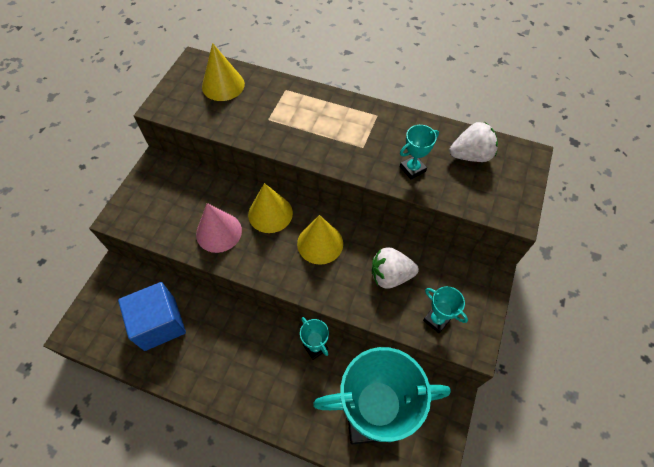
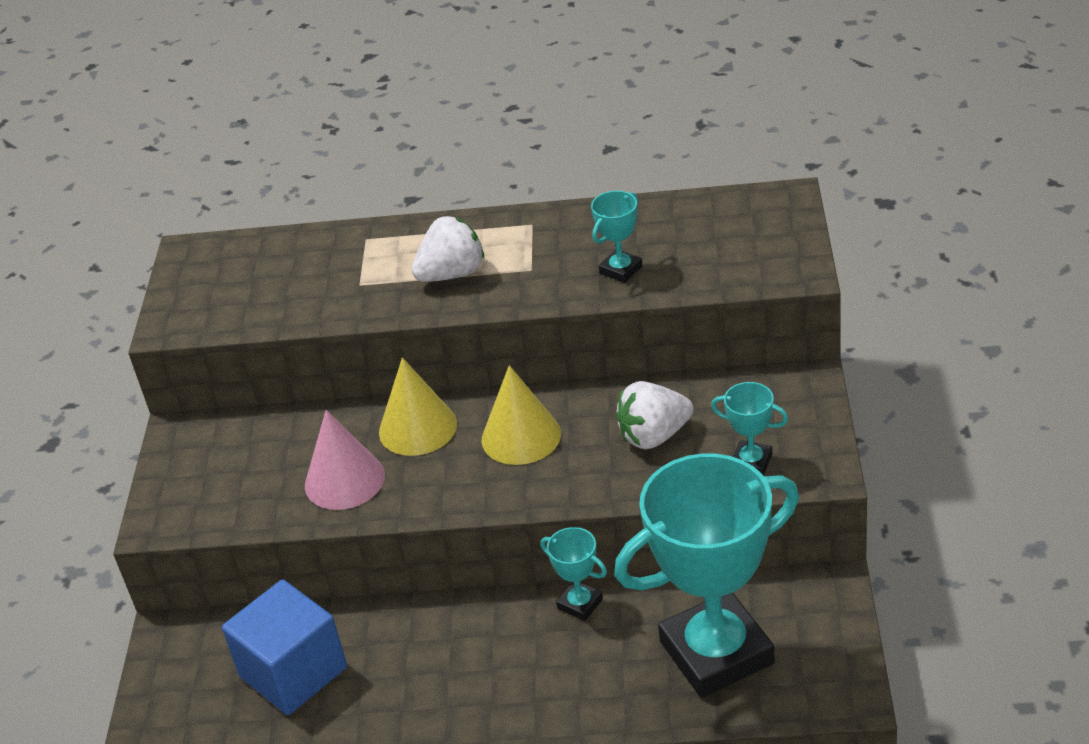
camera: 15 degrees left, 20 degrees down
(223, 85) = (258, 266): yellow cone -> none
(470, 155) = (700, 226): white strawberry -> white strawberry (452, 274)

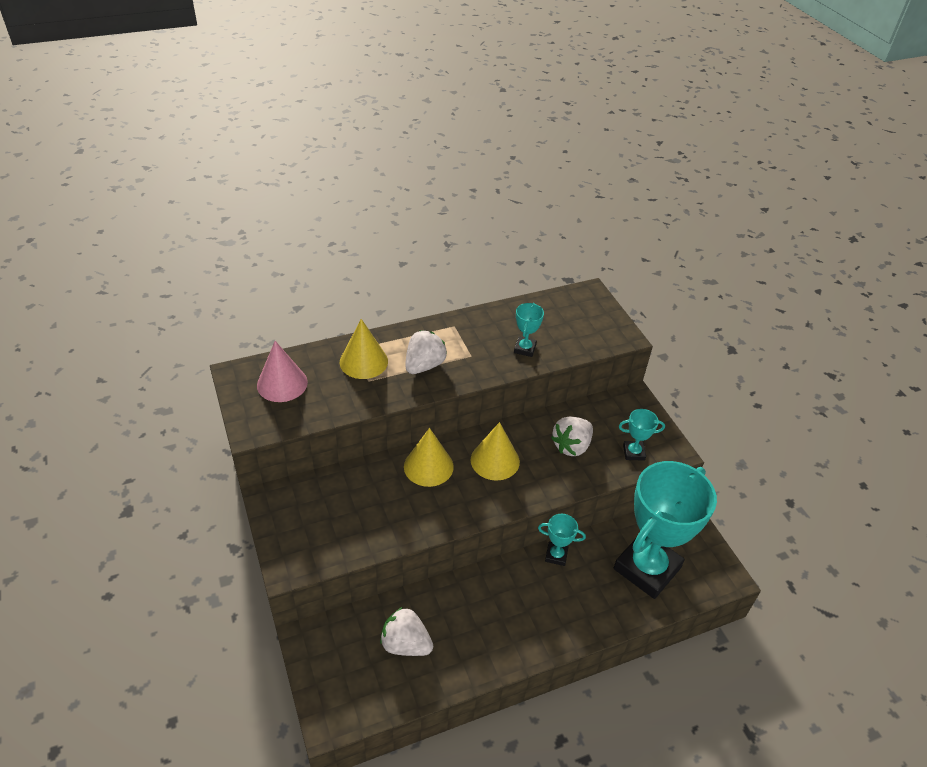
camera: 30 degrees left, 5 degrees up
(293, 672) = (406, 644): blue cube -> white strawberry
(344, 480) = (401, 511): pink cone -> pink cone (282, 383)
(368, 257) = (363, 361): none -> yellow cone

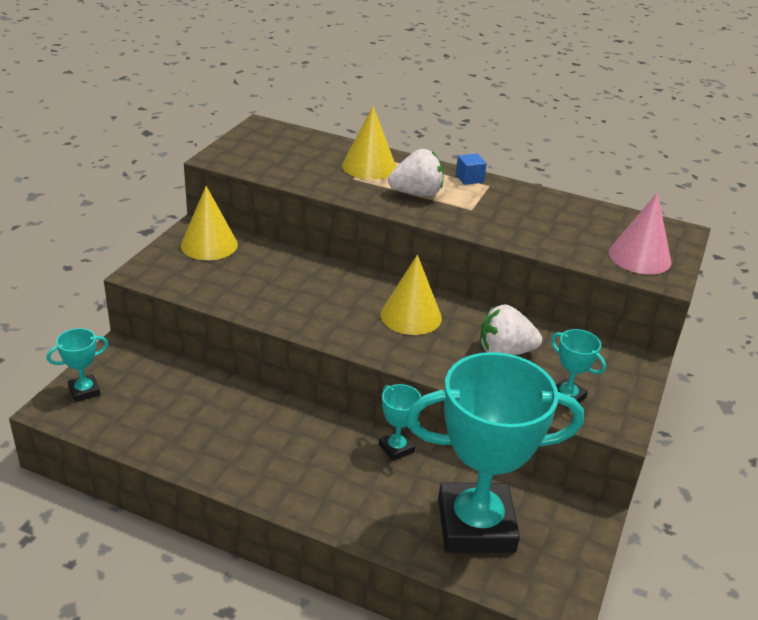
camera: 45 degrees right, 10 degrees down
(282, 383) = (284, 146): pink cone -> pink cone (639, 257)
(406, 644) = (177, 407): white strawberry -> none
(428, 466) = (345, 284): yellow cone -> yellow cone (209, 245)
(436, 328) = (469, 179): none -> blue cube
(525, 349) = (534, 231): turquoise trophy -> turquoise trophy (84, 391)

